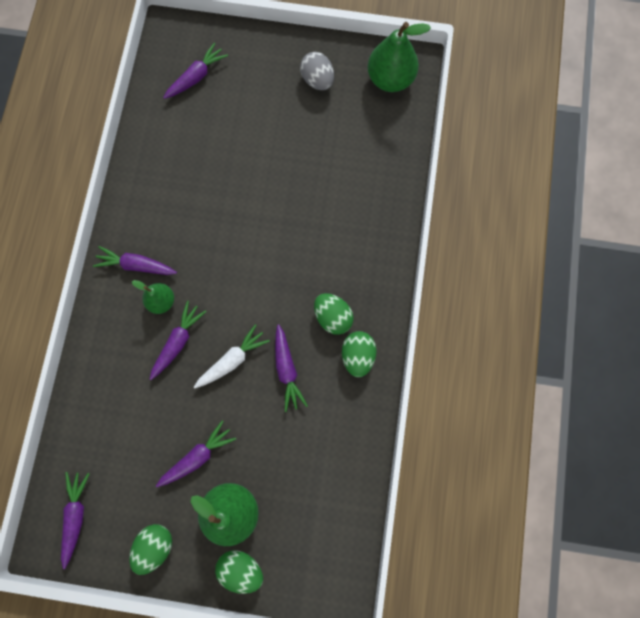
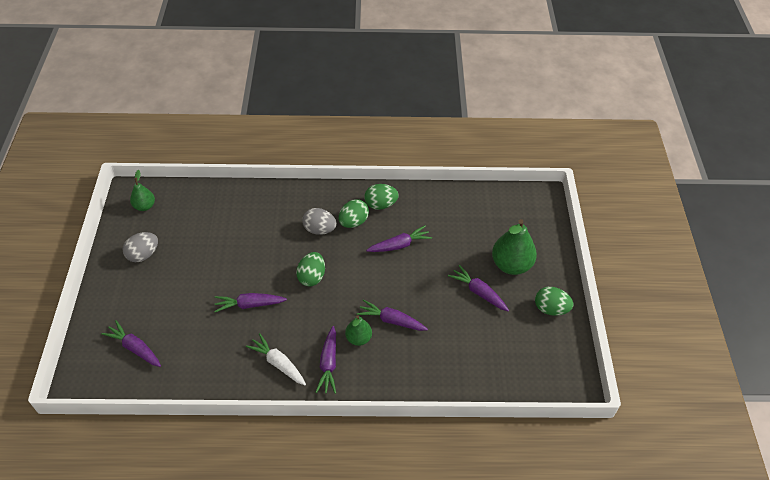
camera: 100 degrees left, 25 degrees down
(76, 516) = (547, 368): purple carrot -> purple carrot (249, 305)
(232, 360) = (399, 281): white carrot -> white carrot (278, 363)
(241, 568) = (547, 254): green egg -> green egg (312, 277)
(326, 274) = (319, 229): none -> grey egg
(390, 79) = (144, 206): green pear -> green pear, size x0.57

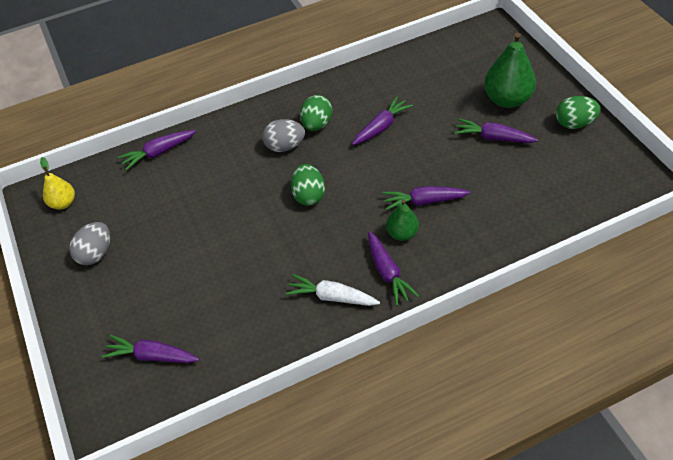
camera: 20 degrees left, 0 degrees up
(144, 206) = (63, 203): green pear -> yellow pear
(249, 305) = (258, 252): purple carrot -> purple carrot (158, 153)
(380, 205) = (334, 97): green egg -> none

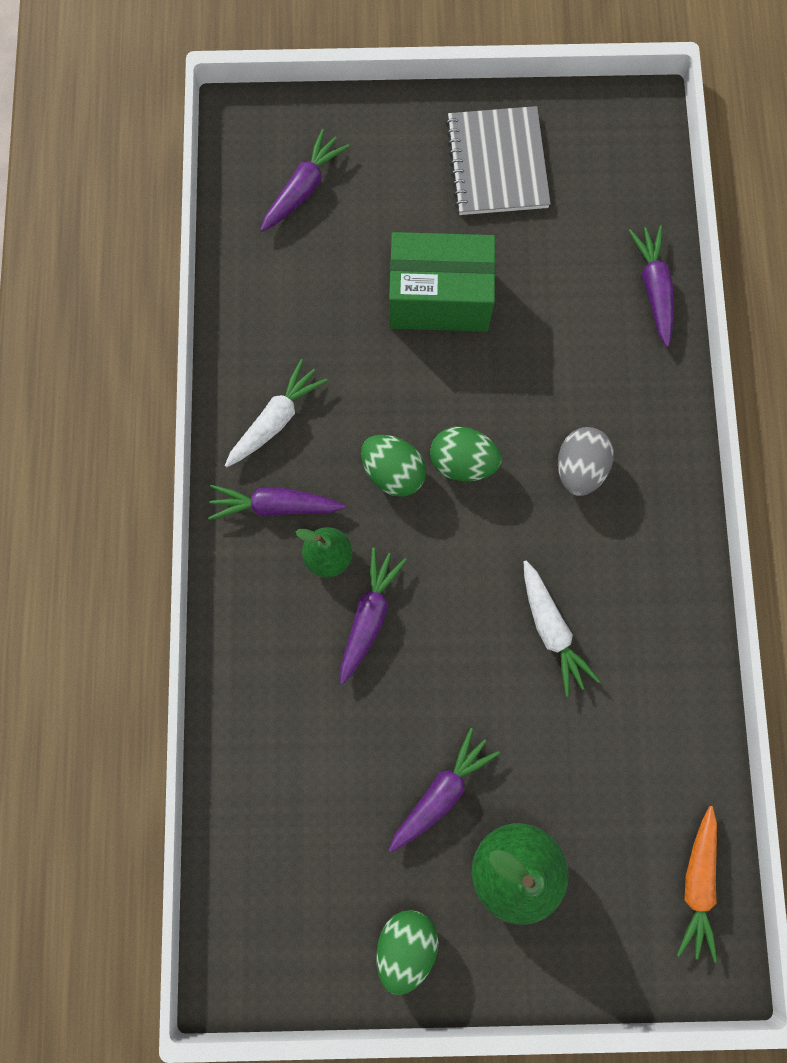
camera: 110 degrees right, 25 degrees up
(63, 203) = (611, 143): yellow pear -> none
(96, 254) = (497, 163): grey egg -> grey notebook
(206, 246) = (439, 298): none -> green box
(317, 124) = (605, 534): green egg -> green egg (393, 472)
(381, 127) = (551, 630): purple carrot -> white carrot
(464, 42) = (697, 883): none -> orange carrot

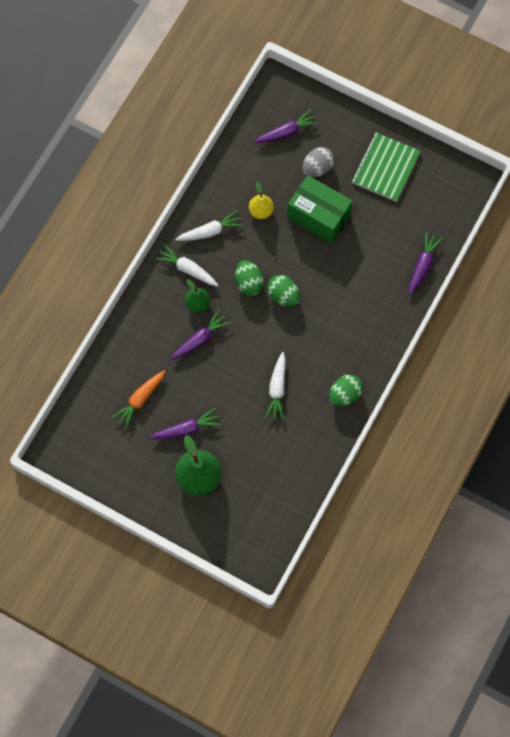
camera: 30 degrees right, 5 degrees down
(275, 506) = (187, 269): purple carrot -> white carrot
(339, 340) = (261, 211): none -> yellow pear
(406, 945) = (133, 481): green egg -> green egg (344, 395)
(497, 163) = (385, 168): grey notebook -> green notebook
(580, 468) = (335, 327): grey egg -> grey egg (317, 168)
(697, 883) = (274, 527): orange carrot -> orange carrot (140, 399)

